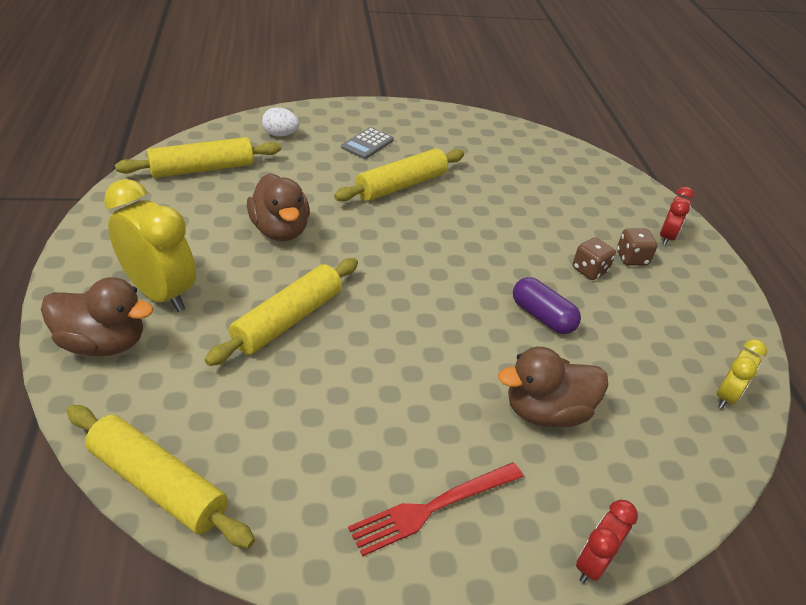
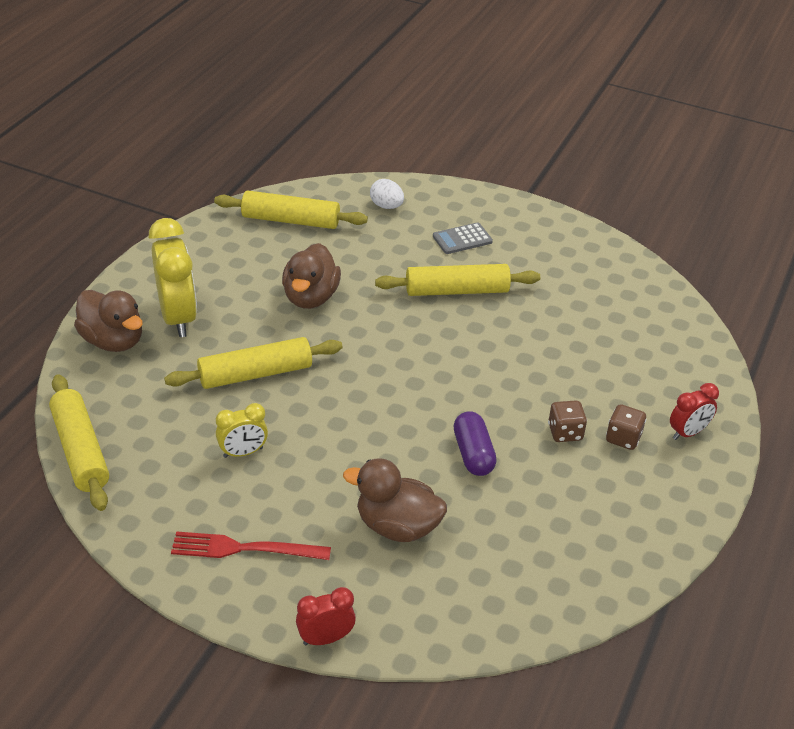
camera: 35 degrees right, 0 degrees up
(726, 396) = (578, 587): yellow clock -> yellow clock (243, 452)

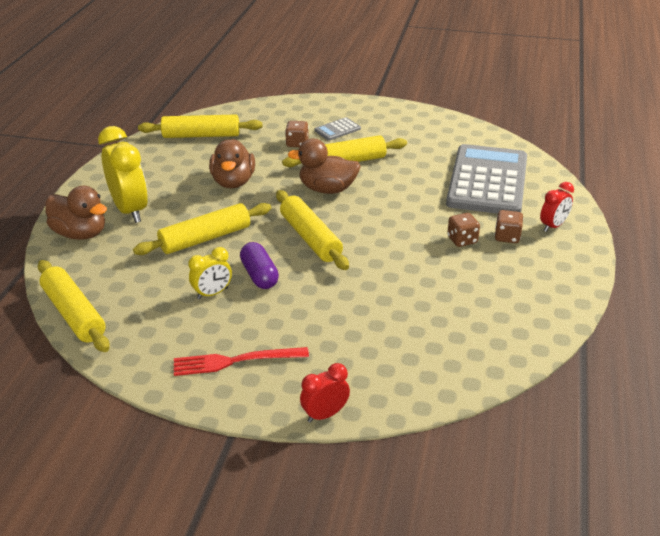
camera: 10 degrees left, 5 degrees down
(380, 396) = (310, 238): none -> yellow rolling pin
(386, 206) = (272, 117): white egg -> none
(397, 526) = (355, 324): brown duck -> brown duck (327, 189)
(405, 252) = (297, 143): none -> brown dice
(473, 454) = (397, 265): purple capsule -> purple capsule (259, 275)
(627, 350) = (487, 181): none -> grey calculator

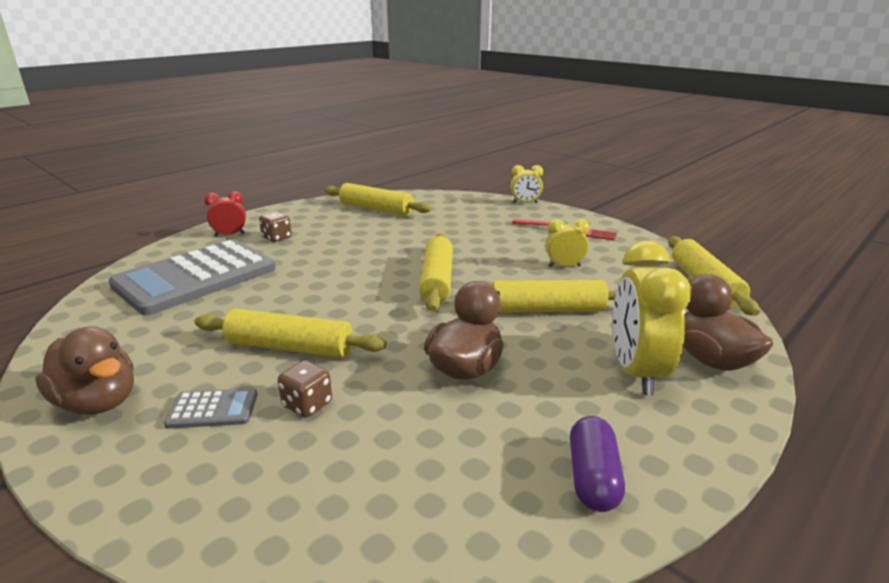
camera: 150 degrees left, 10 degrees down
(201, 135) = (450, 500): yellow rolling pin -> yellow rolling pin (376, 209)
(259, 275) = (512, 267): purple capsule -> purple capsule (593, 478)
(325, 414) = (525, 203): red clock -> yellow clock
(327, 189) = (360, 320): brown duck -> brown duck (98, 402)
(462, 240) = (313, 245): brown dice -> none

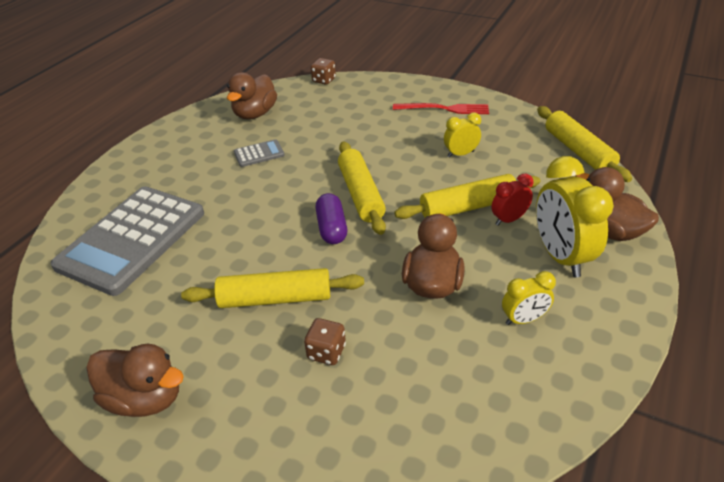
camera: 15 degrees left, 15 degrees up
(213, 409) = (251, 377): grey calculator -> grey calculator (259, 154)
(230, 235) = (128, 177): red clock -> red clock (508, 219)
(277, 238) = (179, 172): brown dice -> brown dice (324, 80)
(376, 209) = (255, 114): yellow rolling pin -> brown duck
(525, 203) = (392, 80): yellow clock -> yellow clock (523, 319)
(593, 478) = (566, 359): purple capsule -> purple capsule (332, 228)

